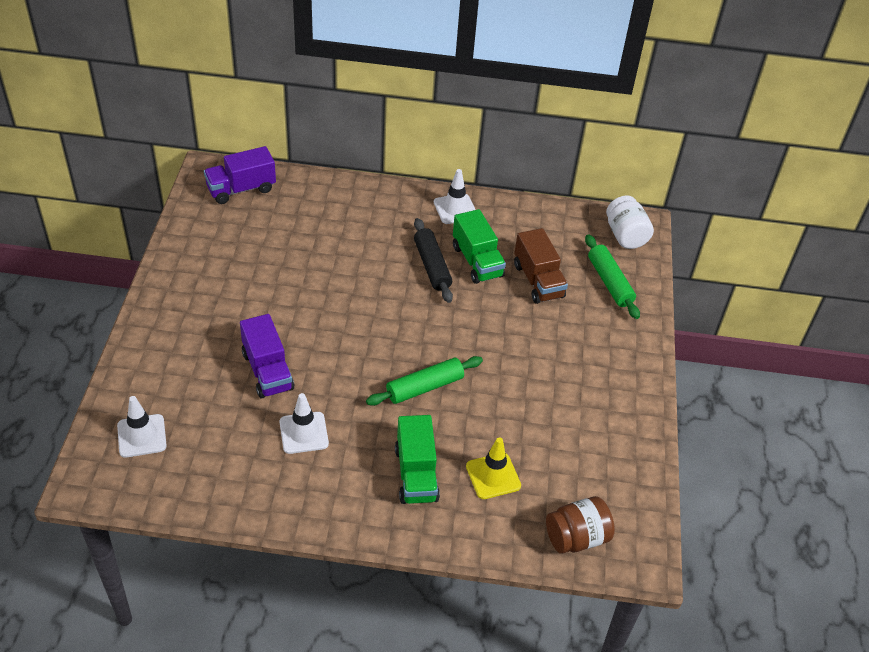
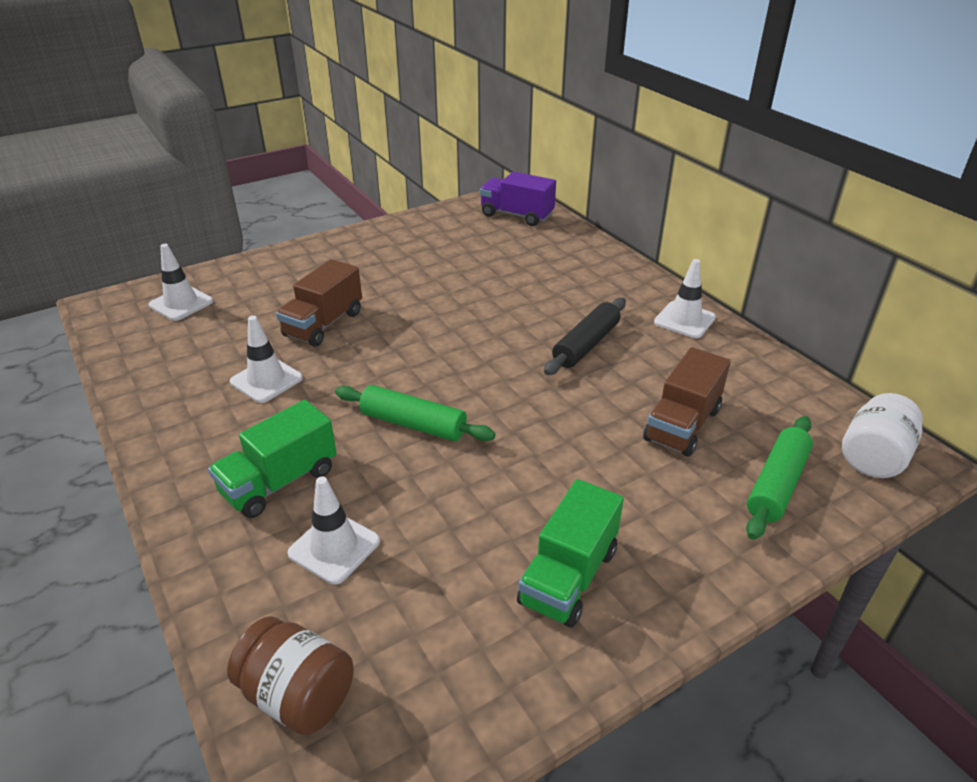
camera: 55 degrees right, 10 degrees down
(267, 371) = (323, 324): purple truck -> brown truck
(477, 261) = (639, 368): green truck -> green truck (568, 576)
(493, 476) = (334, 547): yellow traffic cone -> white traffic cone

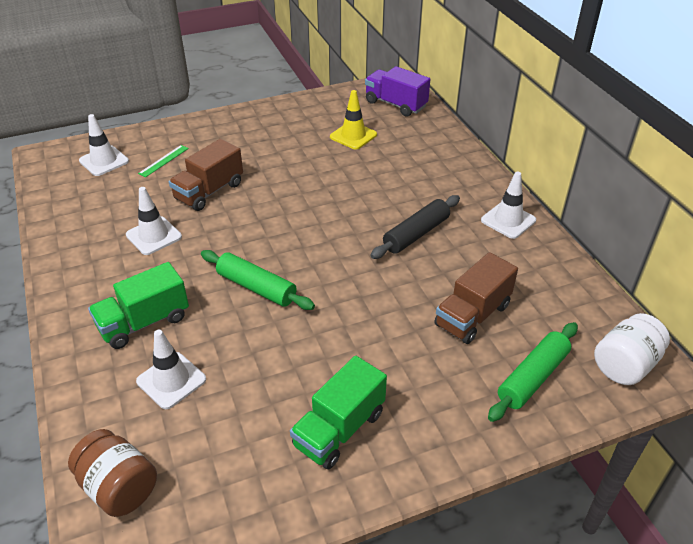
camera: 10 degrees right, 5 degrees up
(257, 296) = (163, 161): none -> green ruler
(479, 250) = (353, 136): none -> yellow traffic cone

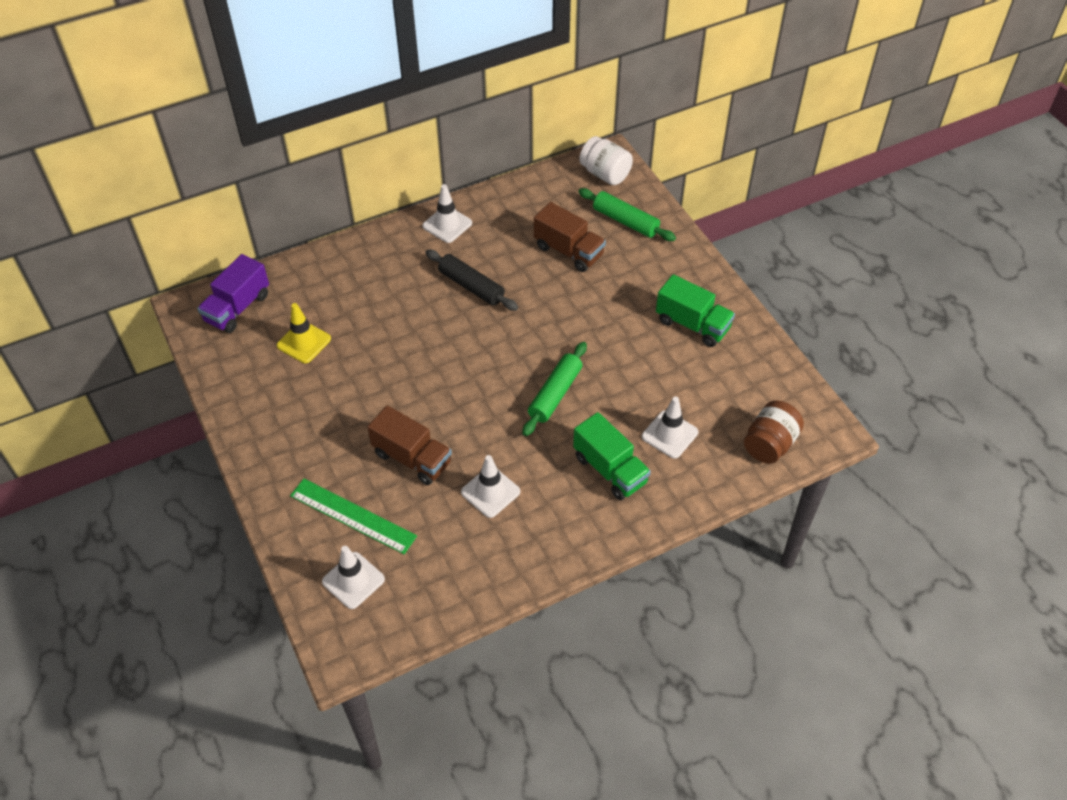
camera: 95 degrees left, 10 degrees up
(163, 161) = (352, 516): green ruler -> green ruler, size x1.89

